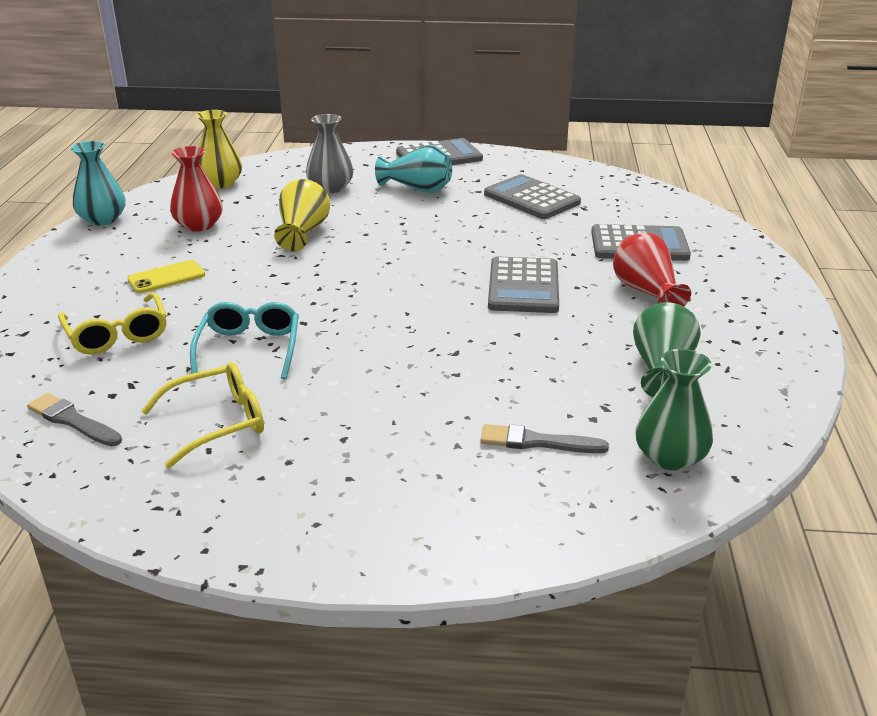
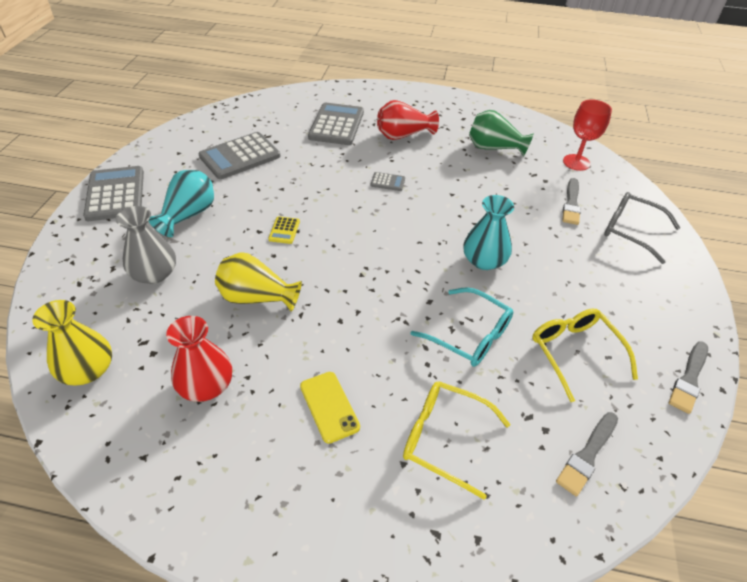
camera: 85 degrees left, 15 degrees up
(102, 219) = (146, 495): turquoise vase -> turquoise vase (484, 260)
(117, 335) = (444, 438): yellow glasses -> yellow glasses turned 135 degrees counterclockwise
(161, 519) = (689, 379): none -> grey brush
(249, 348) = (470, 335): turquoise glasses -> turquoise glasses turned 150 degrees counterclockwise
(406, 235) = (284, 230): none -> yellow calculator
(484, 503) = (630, 231): none -> grey glasses
(523, 286) = (387, 182): grey calculator -> grey calculator, size x0.45
(670, 457) = (576, 162): green vase -> red goblet

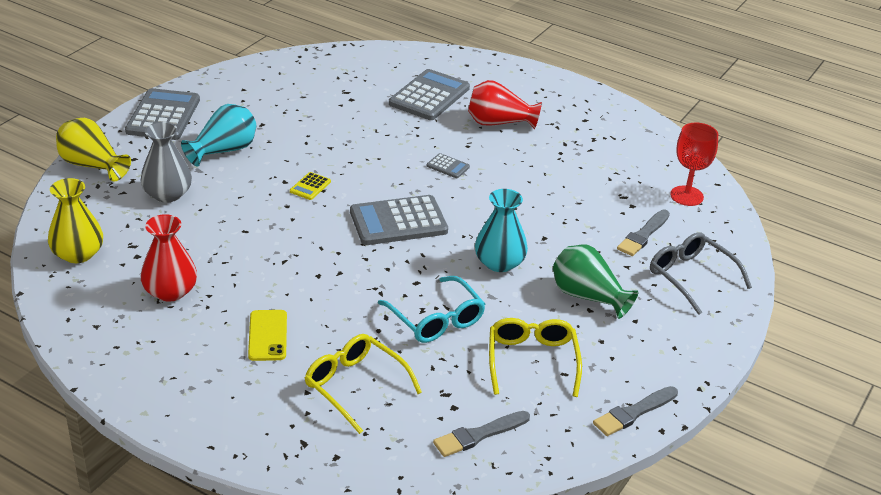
camera: 20 degrees right, 10 degrees down
(240, 156) = (304, 106): grey calculator -> grey calculator (398, 222)
(257, 298) = (251, 237): yellow vase -> yellow vase (92, 165)
(494, 148) = (597, 159): green vase -> green vase (588, 297)

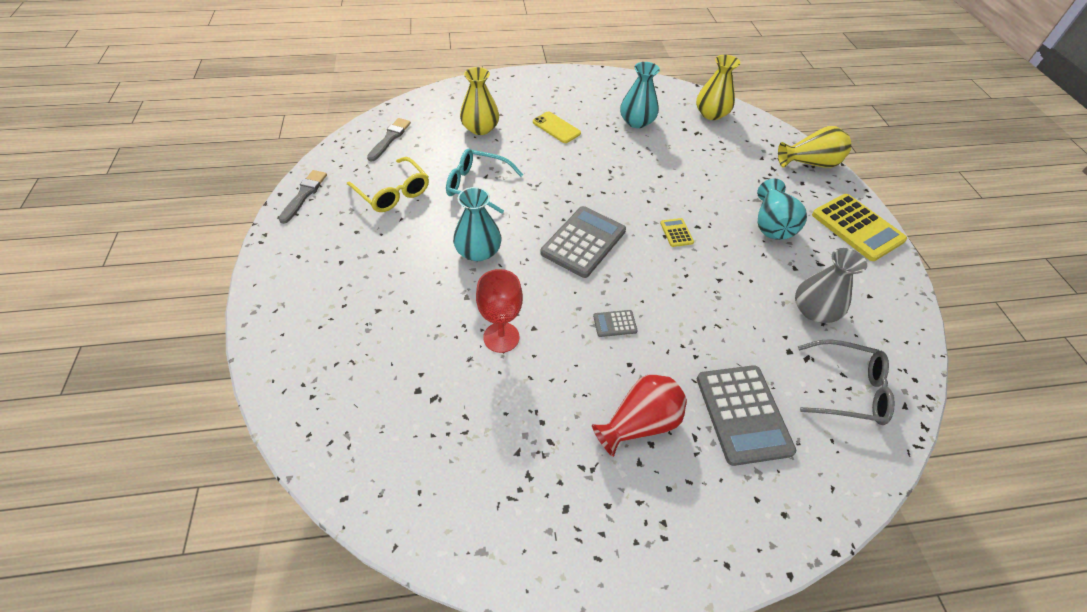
camera: 140 degrees right, 15 degrees up
(163, 116) = (857, 227): grey calculator -> yellow calculator
(167, 194) = (739, 172): grey vase -> grey vase (814, 310)
(170, 291) = (636, 122): red vase -> turquoise vase
(355, 386) = (480, 128): yellow glasses -> yellow vase
(588, 297) = (390, 261): green vase -> none
(643, 235) = (384, 356): grey brush -> none
(686, 196) = (369, 447): red goblet -> red goblet (501, 337)
(691, 277) = (315, 333): grey glasses -> grey glasses (848, 389)

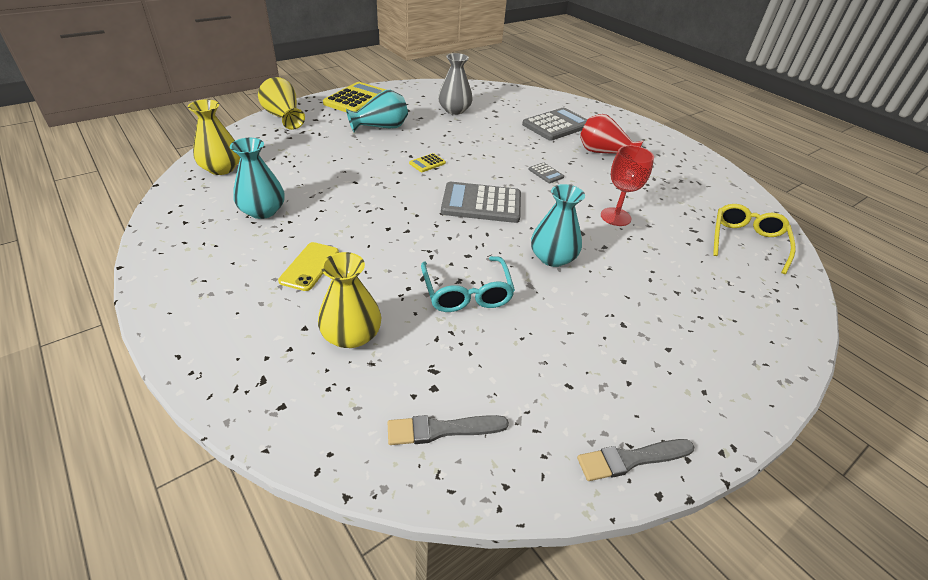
camera: 120 degrees left, 10 degrees down
(393, 193) = (540, 361): yellow glasses -> yellow glasses (747, 242)
(848, 389) = (503, 100): grey glasses -> none

